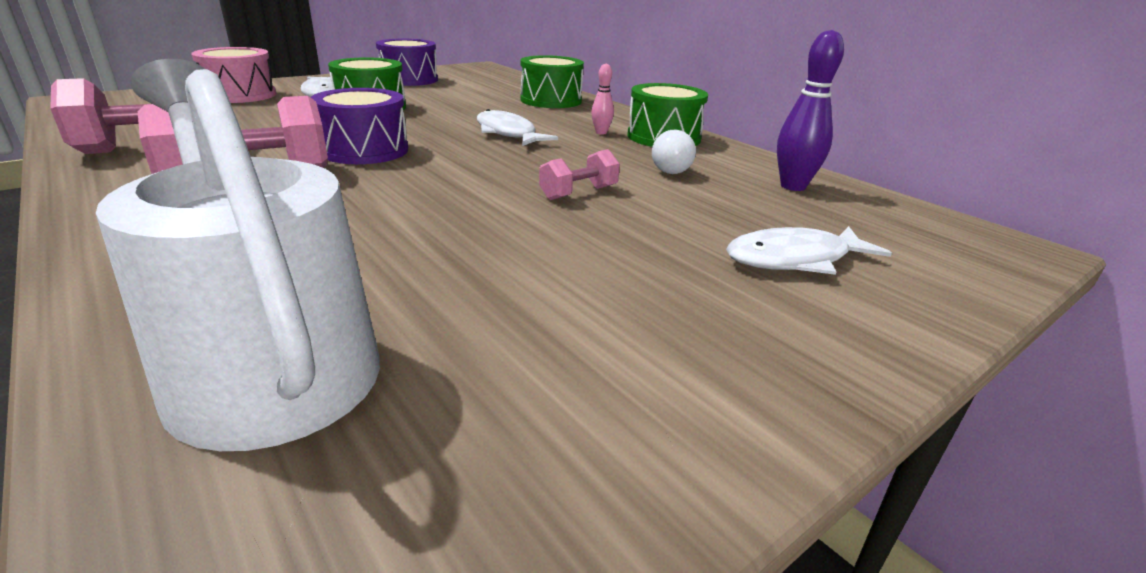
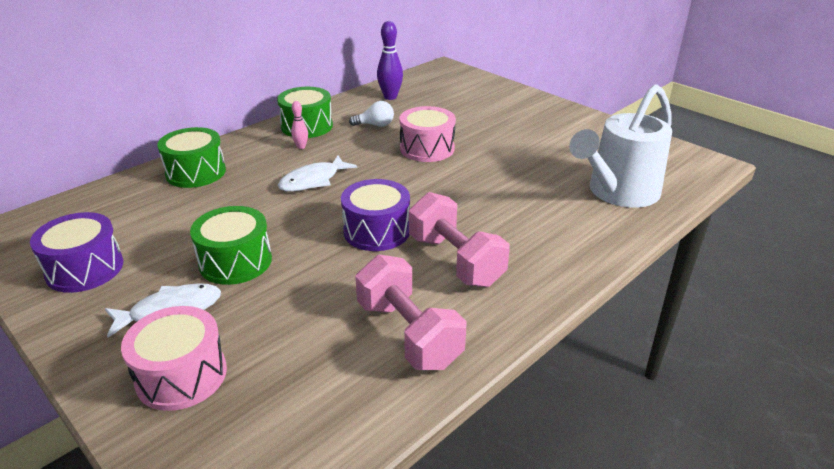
camera: 95 degrees left, 5 degrees up
(578, 193) = (427, 148): pink dumbbell -> pink drum
(794, 259) = (478, 104): white fish -> none

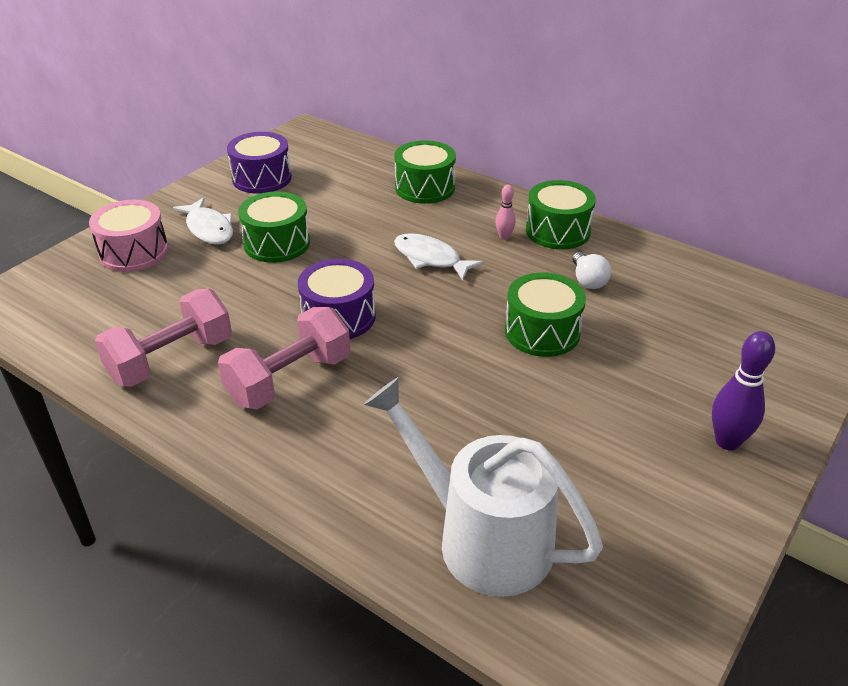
camera: 80 degrees right, 5 degrees up
(390, 97) = (684, 281): purple bowling pin -> purple bowling pin (727, 441)
(427, 148) = (542, 332): pink drum -> green drum

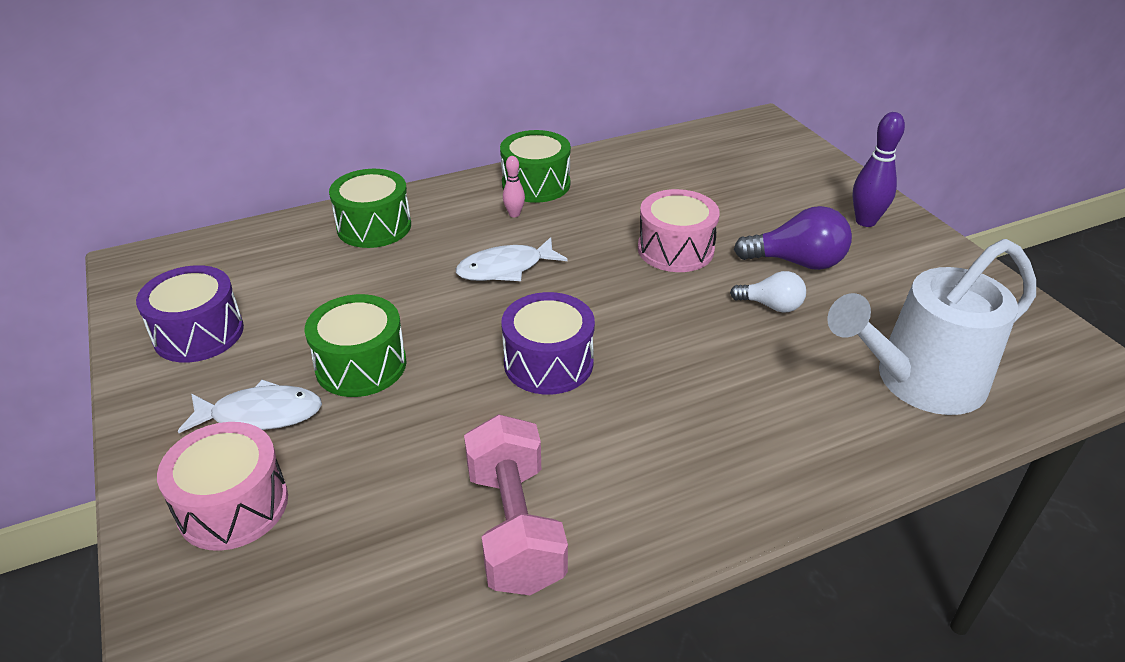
camera: 60 degrees left, 0 degrees up
(289, 379) = (628, 434): pink dumbbell -> none
(542, 332) = (675, 249): green drum -> pink drum
(588, 280) = (624, 199): white light bulb -> white light bulb (771, 306)
(598, 410) = (797, 262): none -> purple light bulb

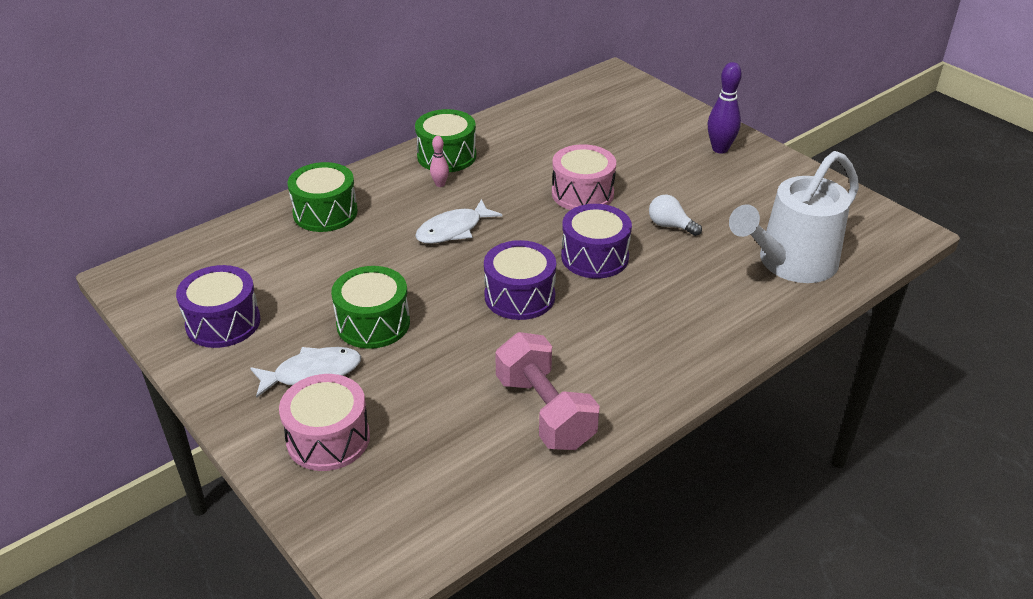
camera: 15 degrees left, 0 degrees up
(661, 329) = (595, 257): none -> purple drum
(771, 306) = (670, 226): white light bulb -> white light bulb turned 150 degrees counterclockwise
(797, 262) = (678, 189): purple light bulb -> none

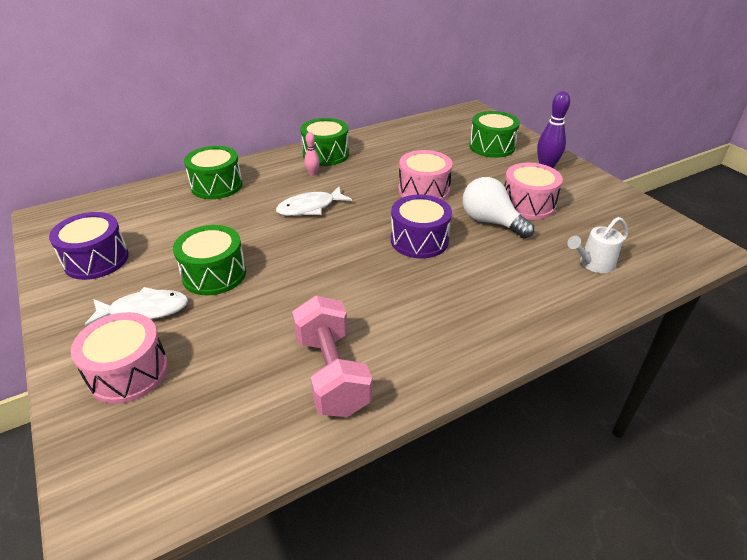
camera: 10 degrees right, 0 degrees up
(519, 296) = (345, 265): purple drum -> none
(650, 125) = (492, 146): none -> green drum
(670, 226) = (491, 222): white light bulb -> white light bulb, size x1.61
(707, 199) = (527, 204): none -> pink drum
(790, 263) = (593, 264): white watering can -> white watering can, size x0.49

